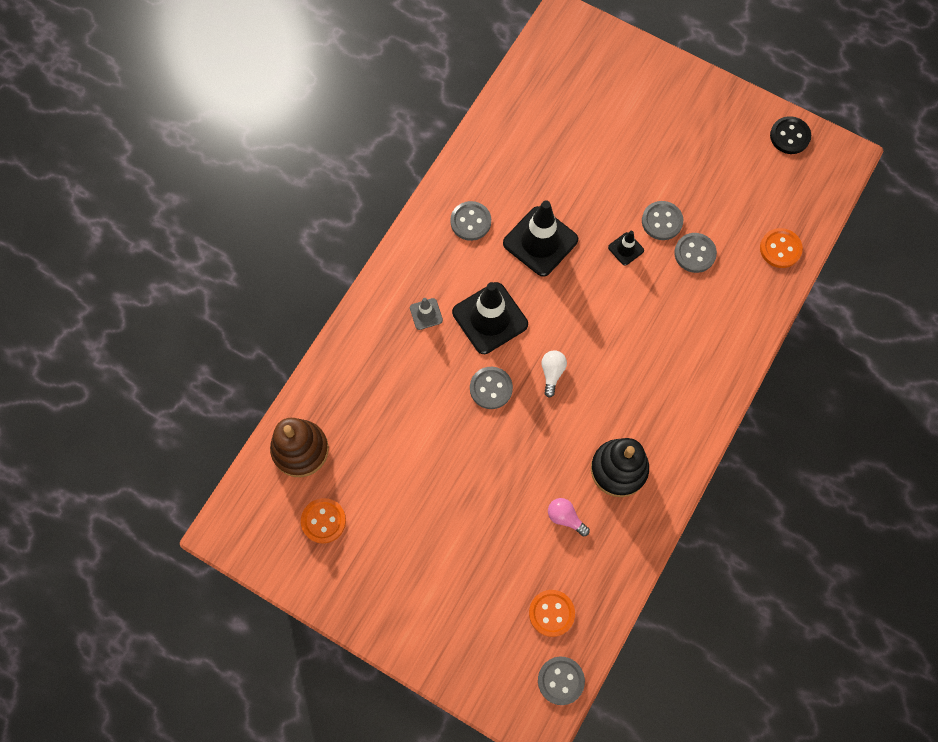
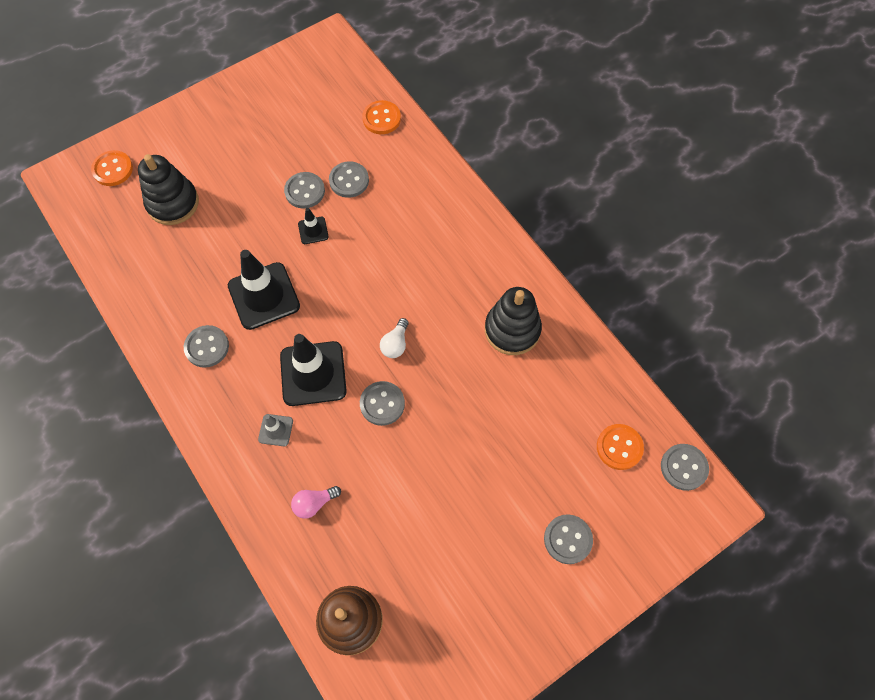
camera: 65 degrees left, 5 degrees down
(323, 521) = (437, 628): orange button -> orange button (113, 169)
(445, 599) = (567, 539): none -> grey button
(552, 373) = (395, 344): white light bulb -> white light bulb turned 105 degrees counterclockwise
(565, 518) = (536, 395): pink light bulb -> pink light bulb (314, 503)
(588, 120) = (173, 203): none -> black stacking toy
(789, 136) = (288, 66): black button -> none

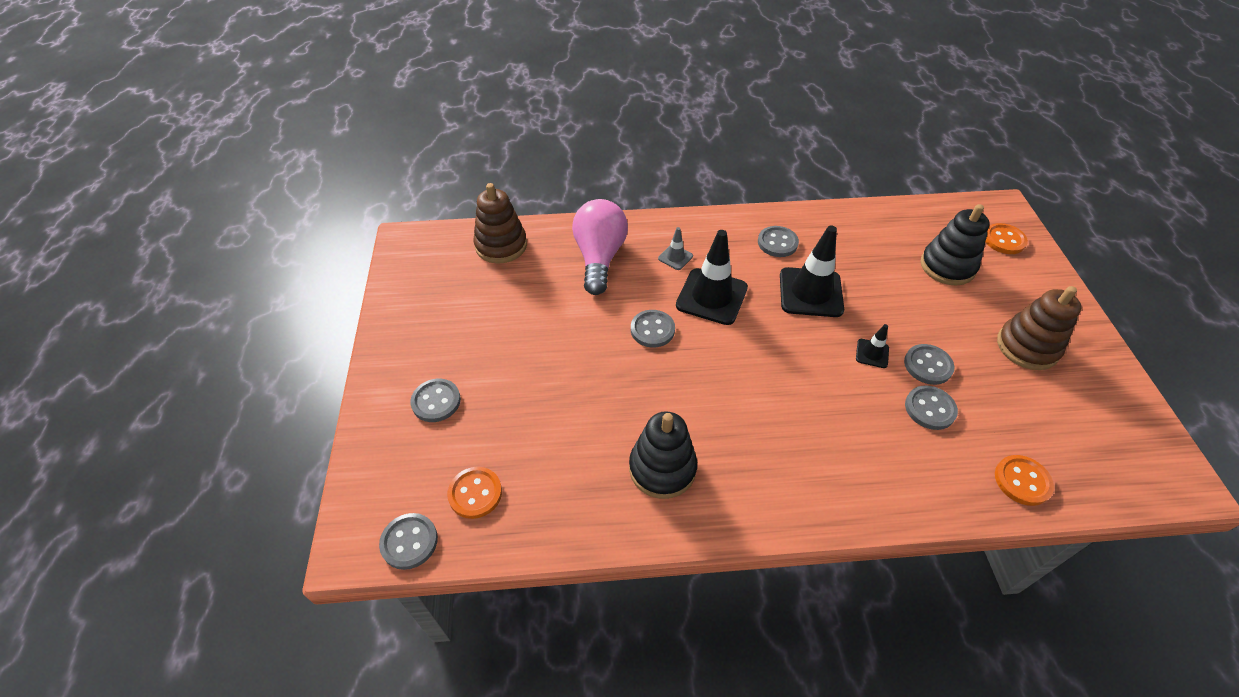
camera: 120 degrees right, 15 degrees down
(247, 134) = (1027, 347): none -> brown stacking toy
(314, 503) = (599, 257): pink light bulb -> pink light bulb, size x2.28
(395, 344) = (706, 364): white light bulb -> none

